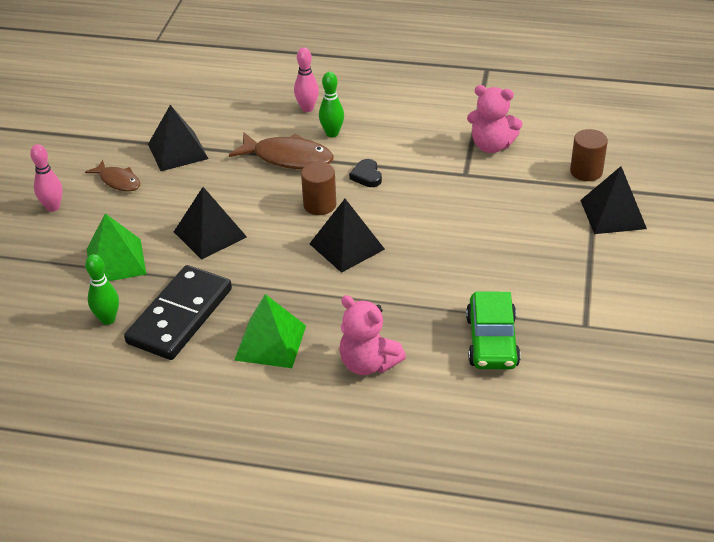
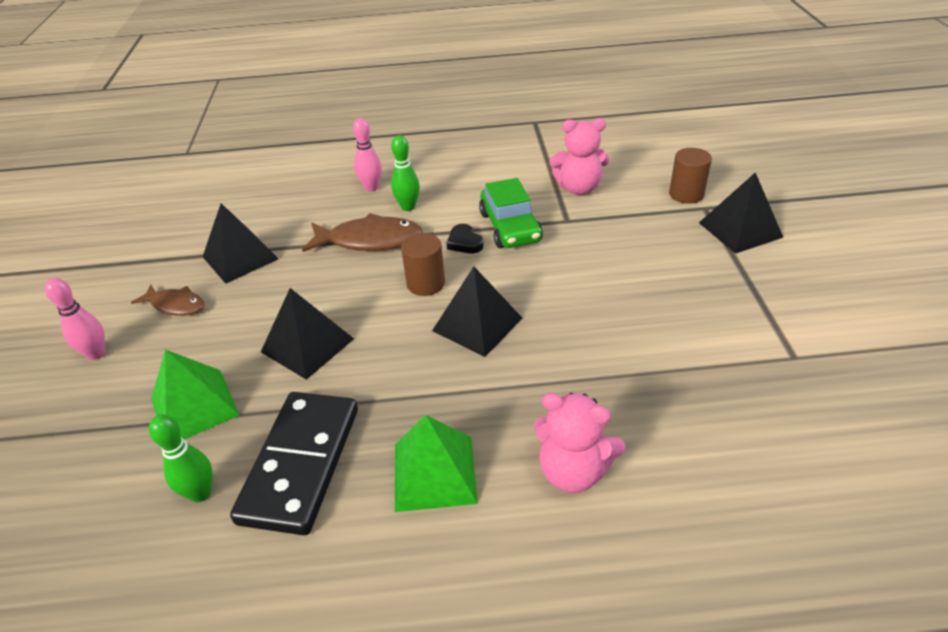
camera: 15 degrees left, 0 degrees up
(492, 341) = (705, 402): green car -> green car (510, 227)

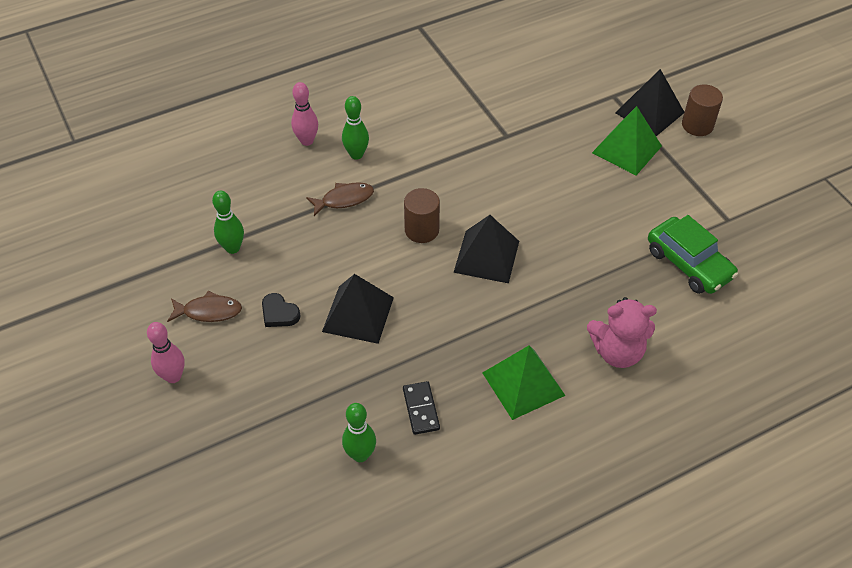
camera: 25 degrees left, 10 degrees up
(194, 406) = (301, 393): green pyramid -> green pyramid (626, 149)
(240, 257) = (232, 248): black pyramid -> green bowling pin
(300, 463) = (421, 409): black domino -> black domino, size x0.45
(370, 240) = (344, 199): brown fish -> brown fish, size x0.60
(464, 242) = (431, 180): black heart -> black heart (279, 313)
(510, 227) = (462, 155): green car -> green car (689, 264)
(578, 188) = (499, 98): pink teddy bear -> none
(686, 194) = (593, 85): brown cylinder -> brown cylinder (697, 125)

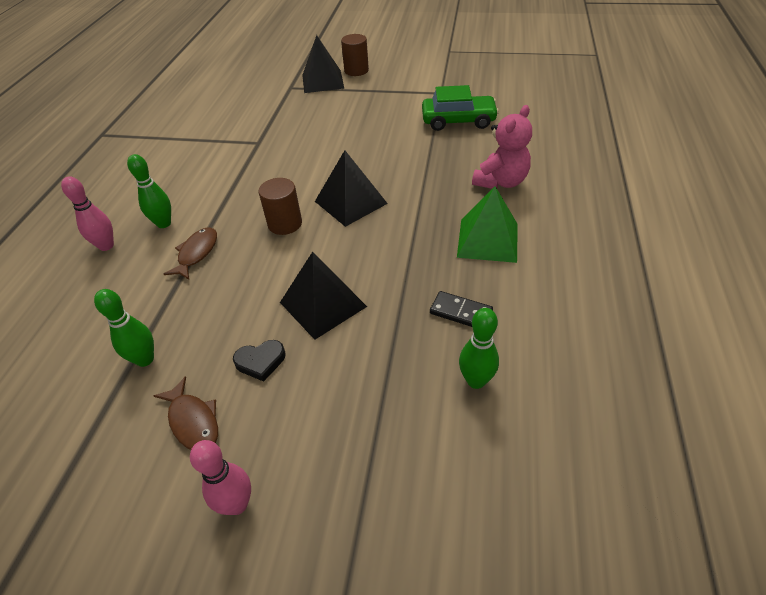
camera: 50 degrees left, 5 degrees down
(209, 311) = (193, 421): brown fish -> brown fish turned 105 degrees clockwise
(626, 149) = (339, 102): green pyramid -> none

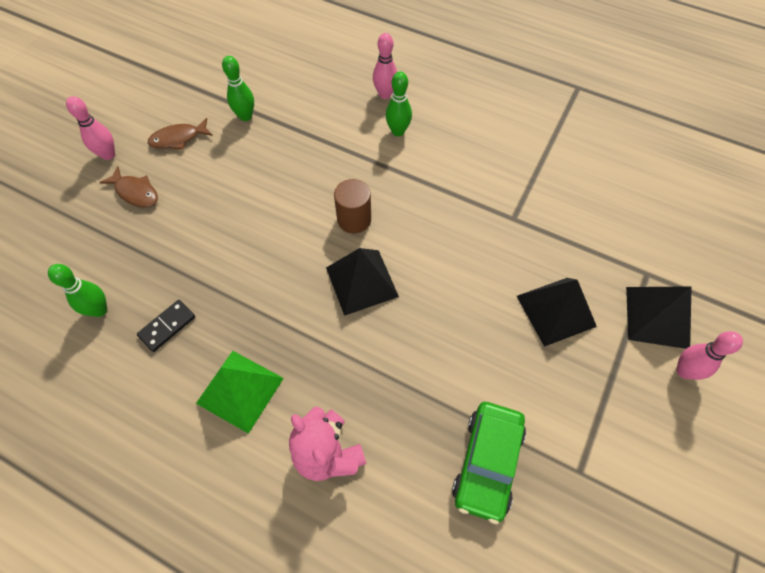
camera: 105 degrees right, 15 degrees up
(196, 253) = (345, 151): brown fish -> brown fish (135, 192)
(260, 361) = (203, 179): black heart -> none
(323, 304) = (236, 228): black pyramid -> black pyramid (556, 311)
(356, 70) = (684, 371): brown cylinder -> pink bowling pin

